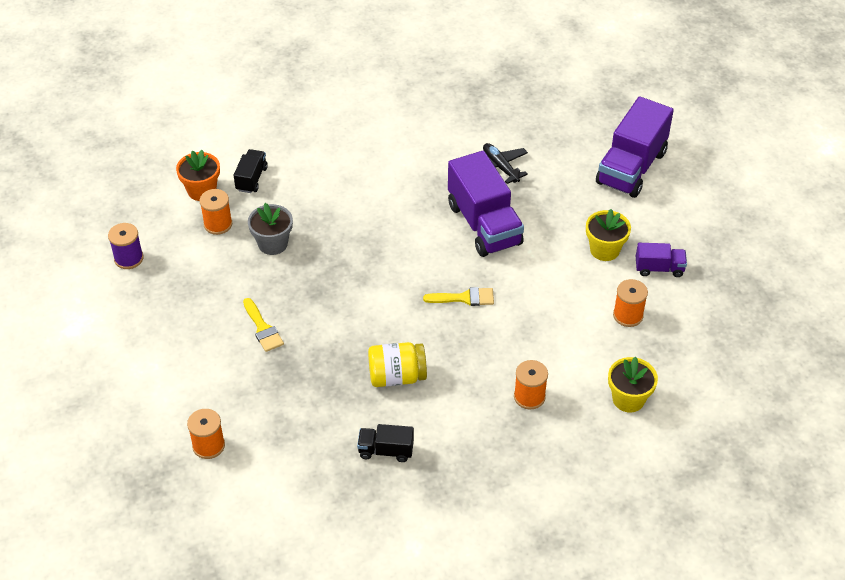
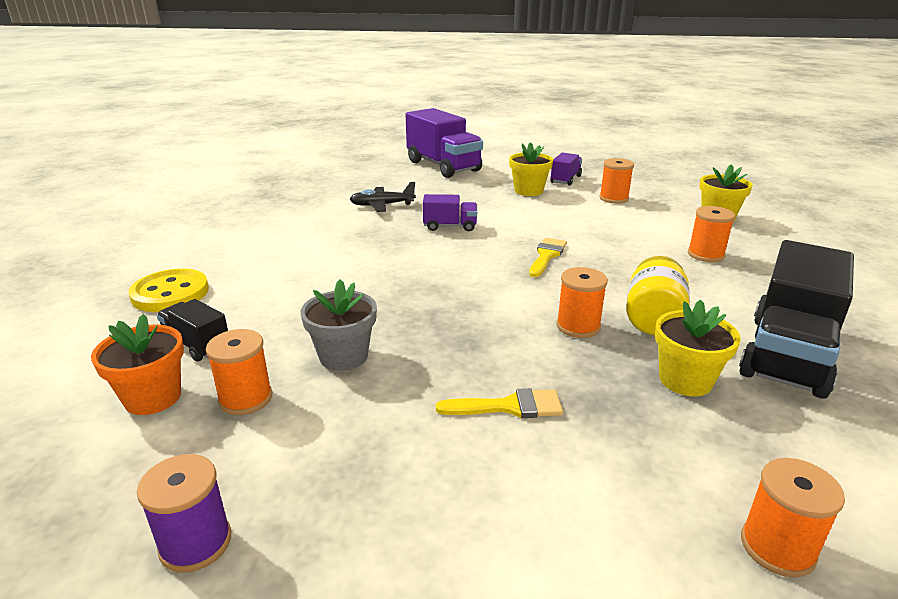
camera: 65 degrees left, 20 degrees down
(296, 134) = (170, 293): none -> yellow button
(328, 401) = (685, 380): none -> yellow flower pot
(364, 339) = (578, 326): none -> orange spool
(386, 451) = (787, 355): black truck -> black truck, size x2.04
(484, 224) = (450, 226): purple truck -> purple truck, size x0.49

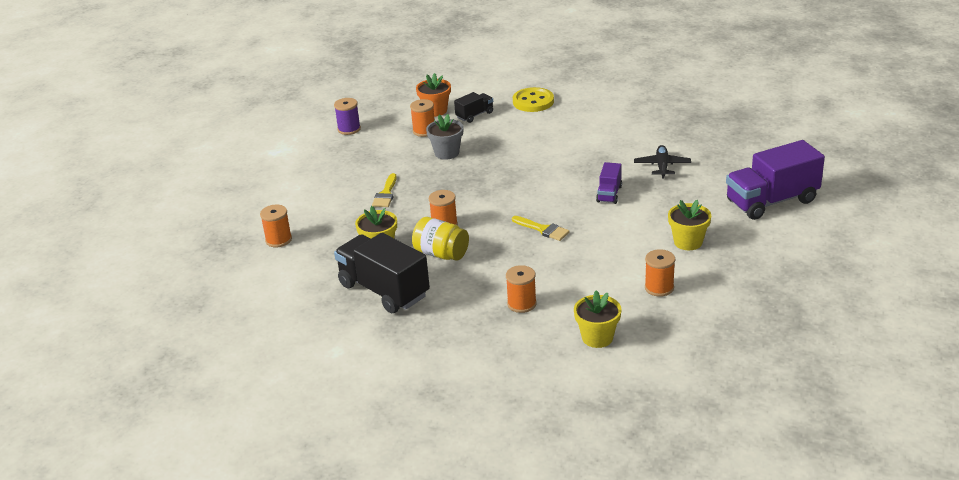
camera: 105 degrees right, 5 degrees up
(565, 179) = (721, 269): purple truck -> none

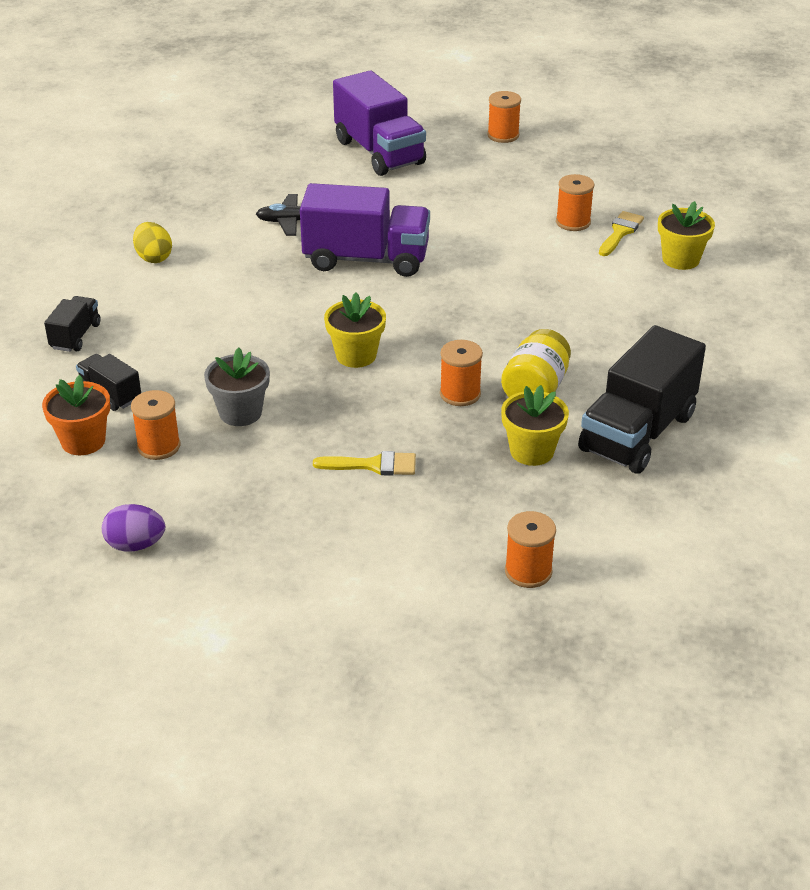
camera: 100 degrees left, 5 degrees up
(349, 129) = (135, 545): purple spool -> purple egg
(522, 304) = (633, 314): orange spool -> orange spool (503, 135)
(533, 101) = (75, 336): yellow button -> black truck
(543, 229) = (460, 307): yellow brush -> yellow brush (620, 232)
(609, 194) = (366, 259): purple truck -> purple truck, size x2.04
(617, 119) = (154, 257): none -> yellow egg
(688, 242) = (474, 204): yellow flower pot -> yellow flower pot (356, 355)

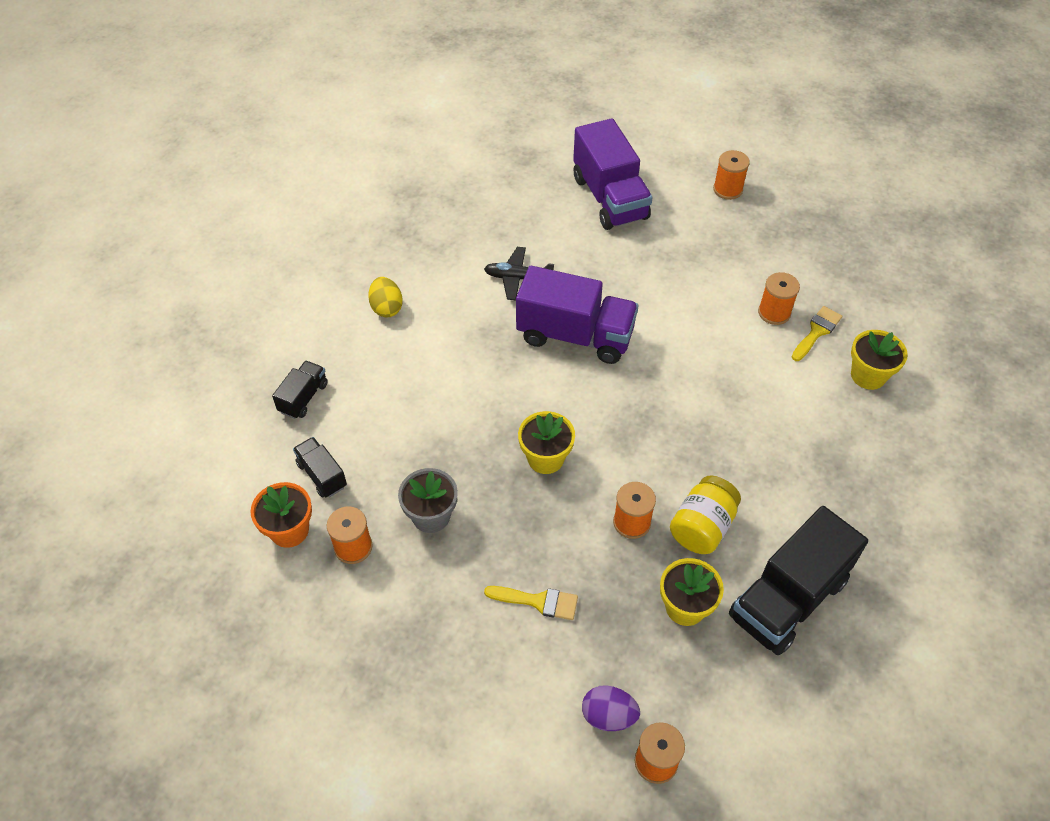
camera: 10 degrees right, 15 degrees up
(135, 545) = (314, 667): purple egg -> purple egg (608, 716)

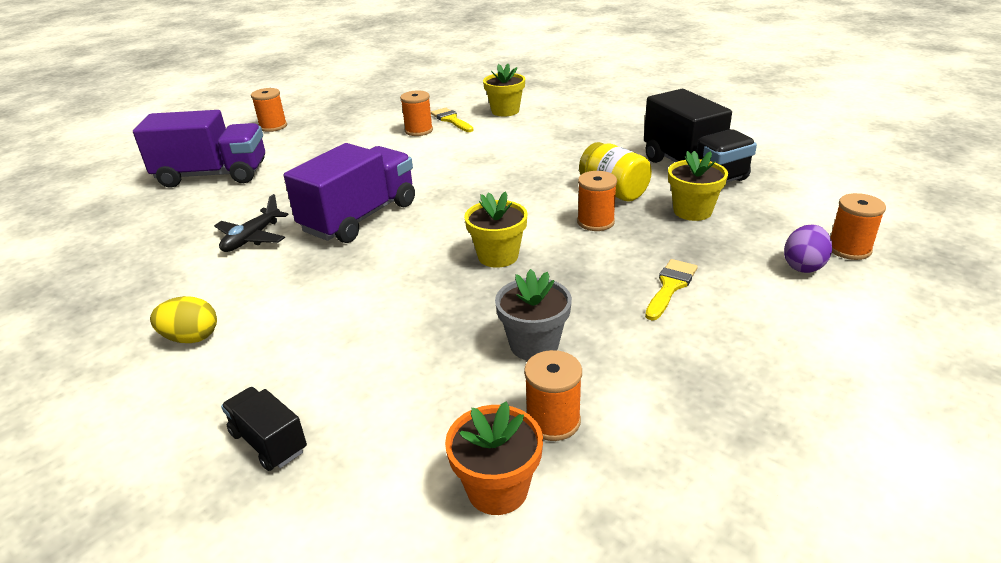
camera: 70 degrees left, 20 degrees down
(322, 475) = (419, 438): black truck -> none

